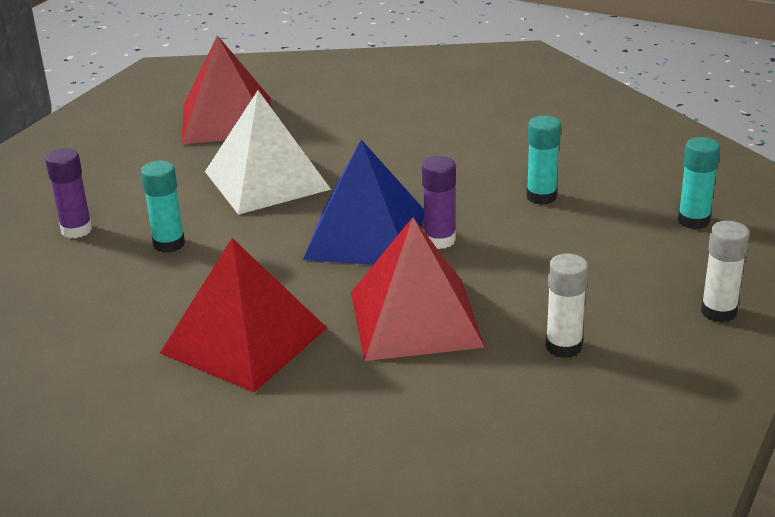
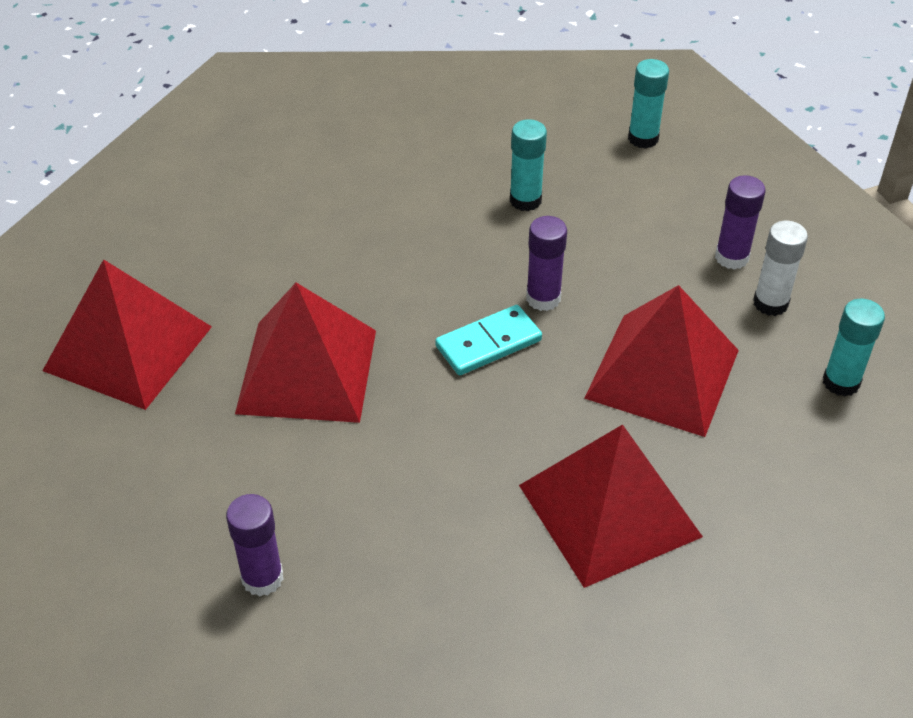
camera: 60 degrees left, 15 degrees up
(169, 244) = (371, 503): turquoise glue stick -> turquoise glue stick (841, 382)
(266, 180) = (307, 371): white pyramid -> red pyramid
(365, 234) = (488, 343): blue pyramid -> turquoise domino
(598, 309) = (731, 257): none -> purple glue stick
(718, 312) = (783, 196): white glue stick -> none

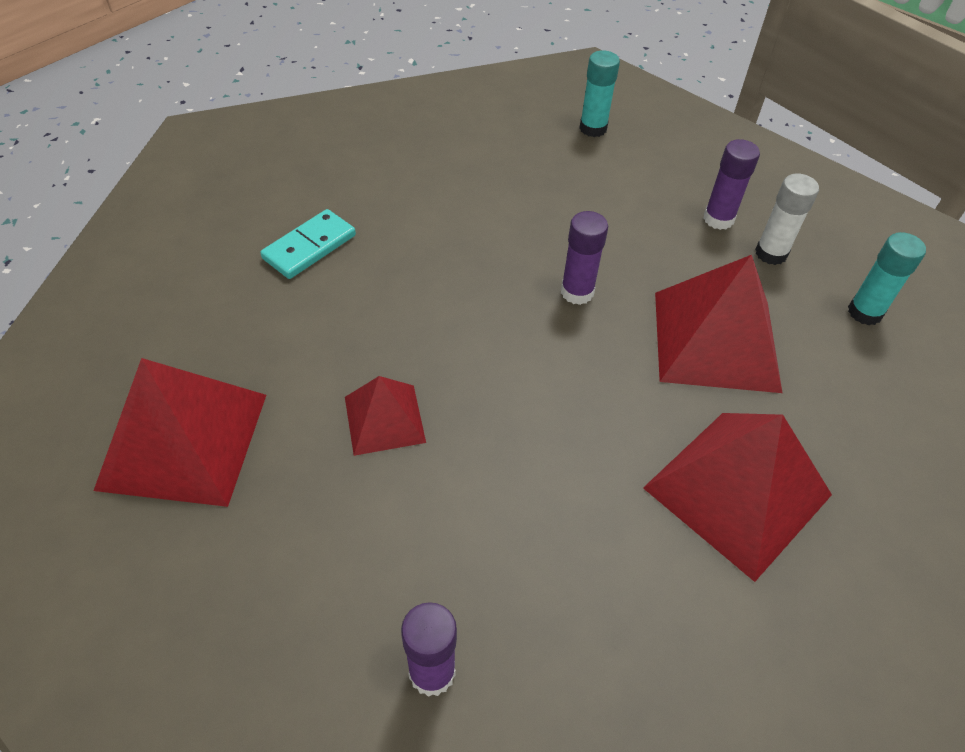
camera: 20 degrees left, 5 degrees up
(307, 371) = (384, 419): red pyramid -> red pyramid, size x0.56
(488, 343) = (547, 348): turquoise domino -> turquoise domino (309, 247)
(525, 200) = (518, 203): turquoise glue stick -> none

